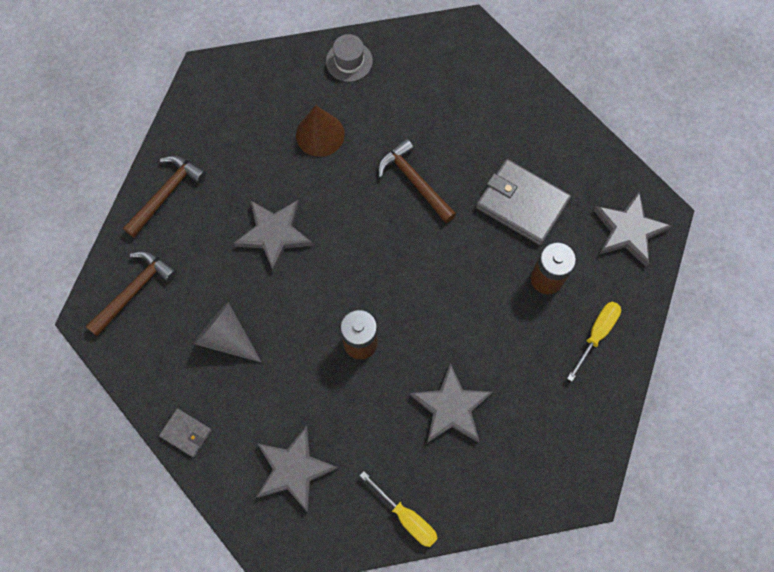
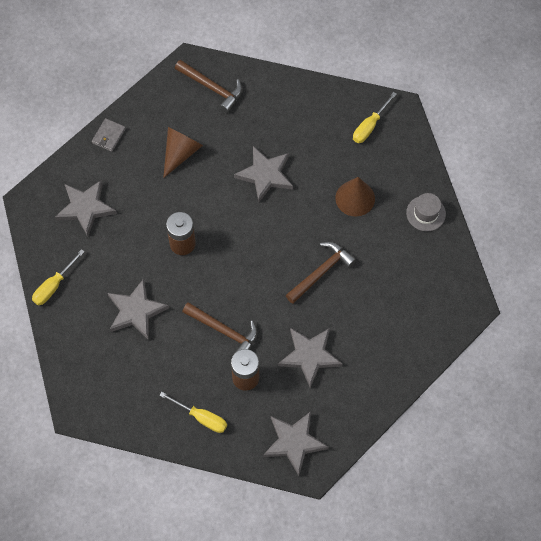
camera: 85 degrees right, 5 degrees down
(166, 194) = (291, 97): brown hammer -> brown hammer (224, 331)
(223, 108) = (370, 126): none -> yellow screwdriver
(227, 337) = (181, 153): grey cone -> brown cone
(522, 204) = (310, 356): grey wallet -> grey star

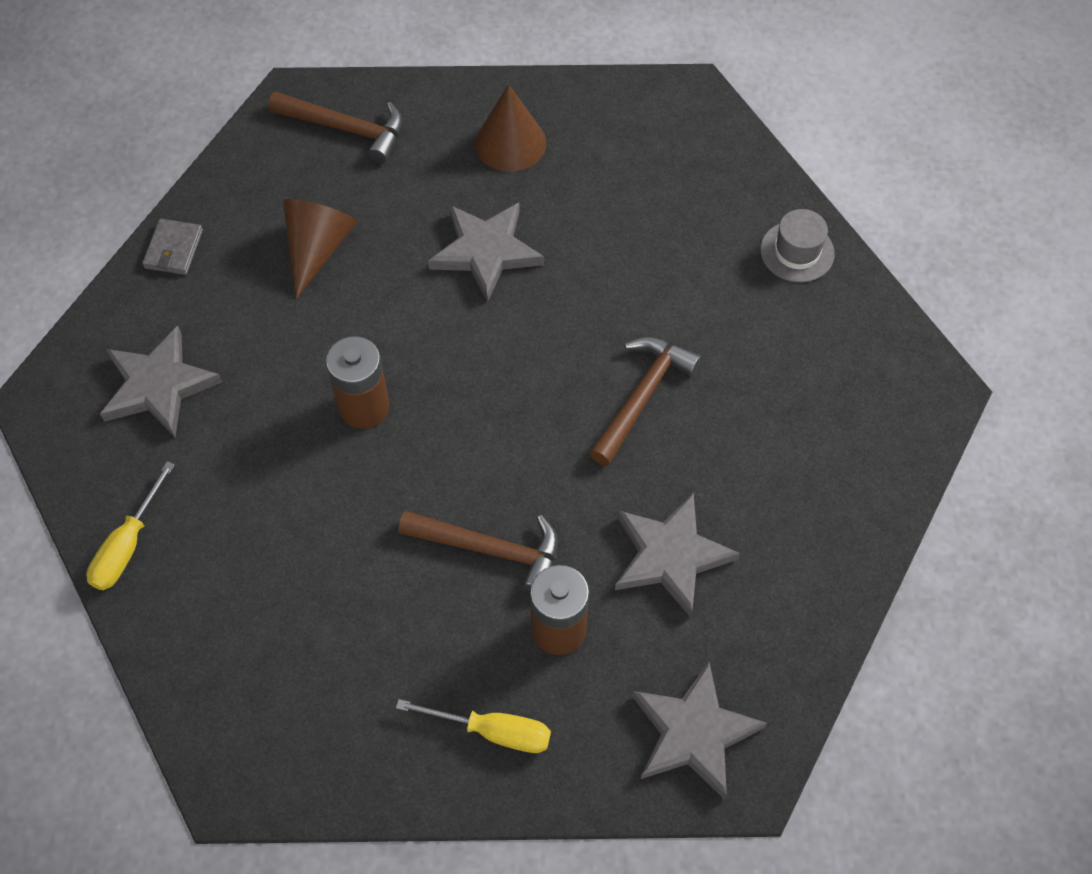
camera: 15 degrees left, 5 degrees down
(136, 311) = (305, 554): grey star -> none
(355, 198) = (661, 255): brown cone -> brown cone (510, 143)
(370, 126) = (648, 131): yellow screwdriver -> none

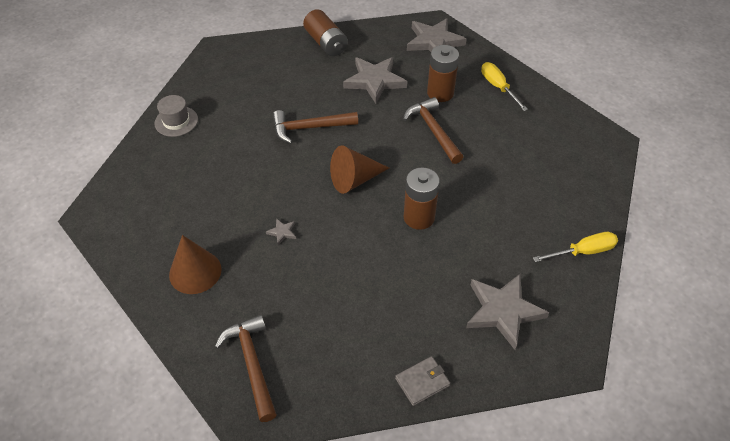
camera: 130 degrees left, 10 degrees down
(318, 248) = (351, 308): brown cone -> brown cone (354, 180)
(486, 252) = (282, 232): grey star -> grey star, size x0.41
(830, 555) = (326, 43): none -> brown battery

